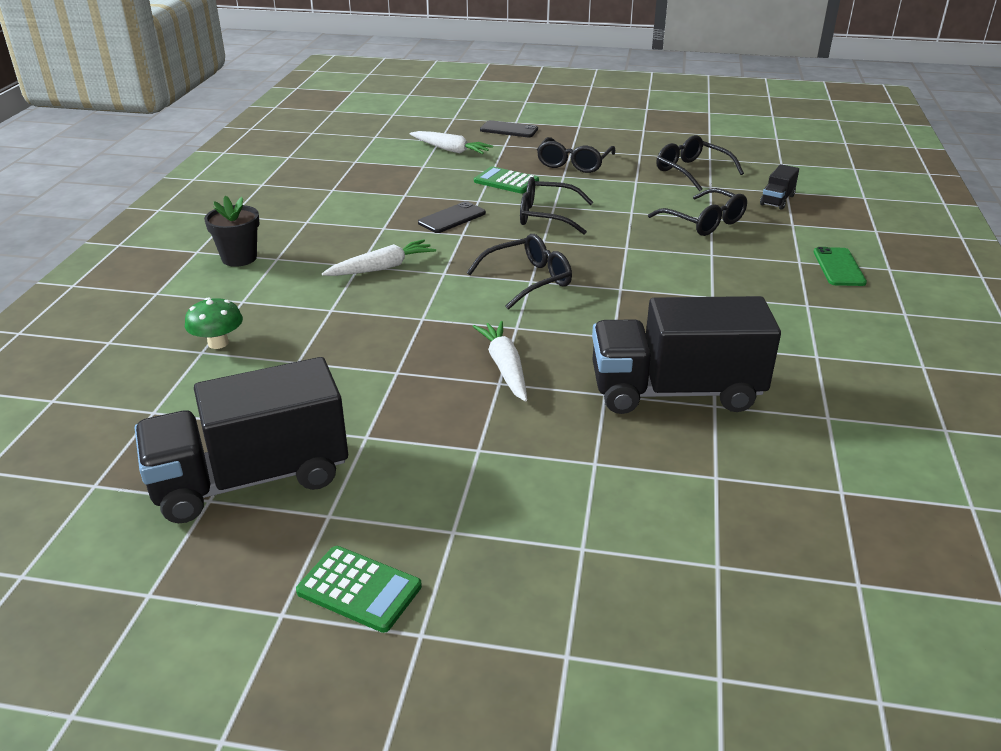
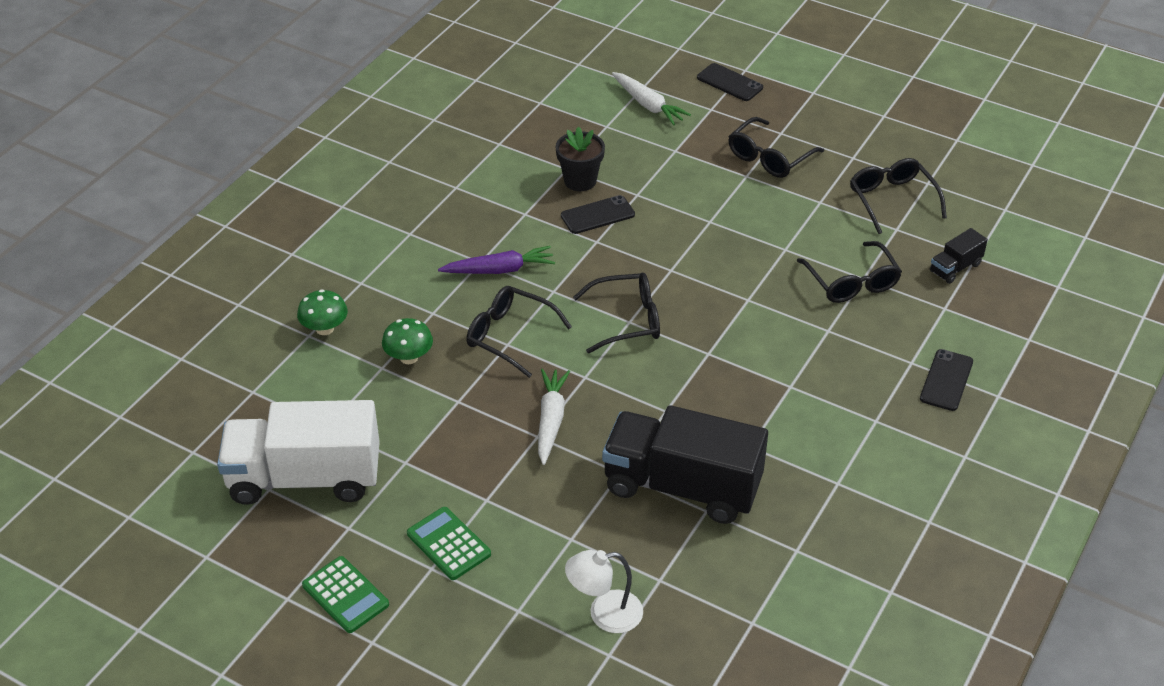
camera: 20 degrees right, 10 degrees up
(239, 258) = (376, 225): black flower pot -> black flower pot (580, 181)
(251, 479) = (305, 478): black truck -> white truck
(323, 348) = (409, 357): none -> green mushroom
(382, 268) = (499, 270): white carrot -> purple carrot
(506, 181) = (681, 171): green calculator -> green calculator (448, 544)
(546, 216) = (693, 234): black glasses -> black glasses (509, 336)
(682, 525) = (604, 613): none -> white lamp
(838, 267) = (946, 380): green phone -> black phone

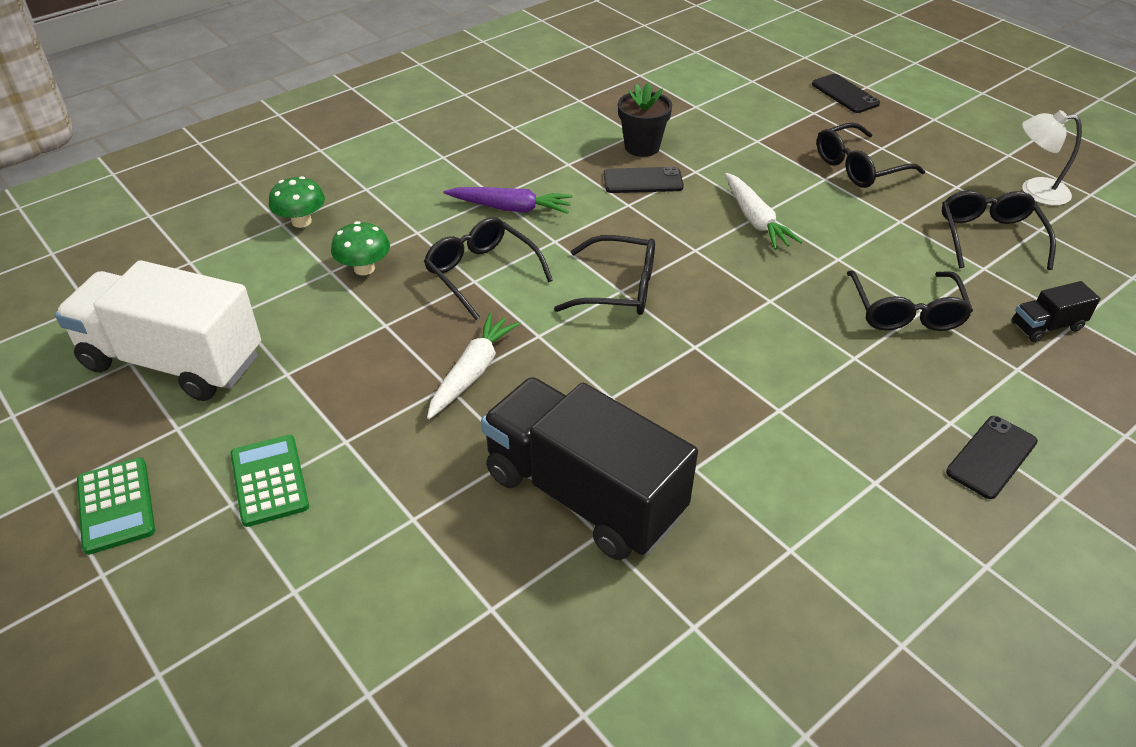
camera: 20 degrees right, 0 degrees up
(604, 613) = (395, 632): white lamp -> white lamp (1035, 191)
(648, 105) = (748, 97): white carrot -> white carrot (755, 220)

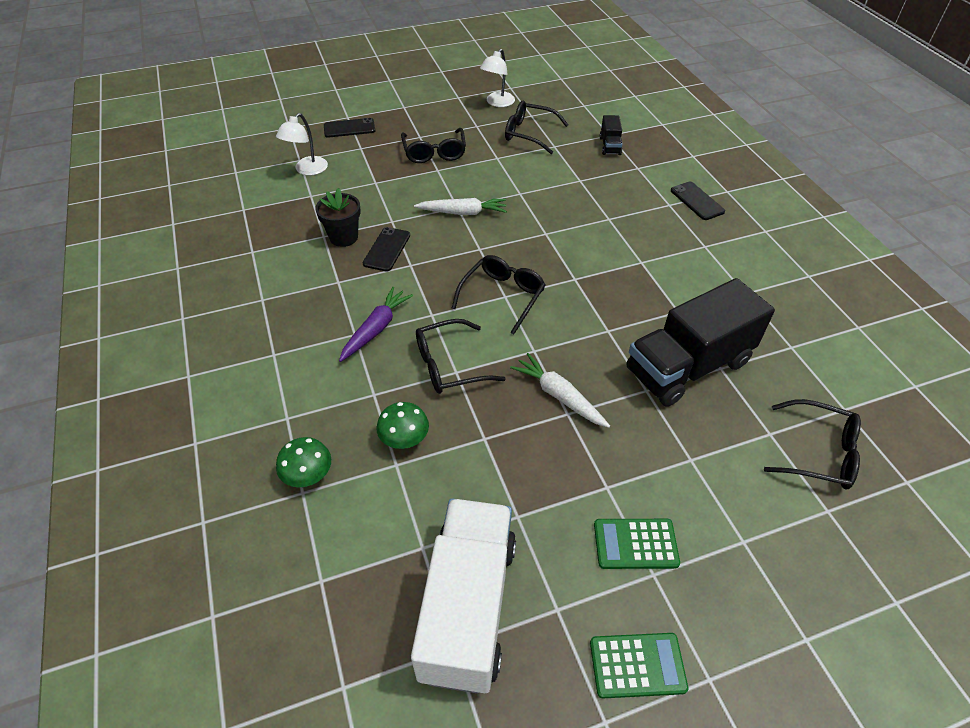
camera: 70 degrees left, 5 degrees up
(173, 361) = (468, 606): white truck -> white truck turned 150 degrees clockwise
(738, 91) = (307, 170): none -> white lamp
(906, 312) = (578, 186): black glasses -> black glasses (818, 453)

